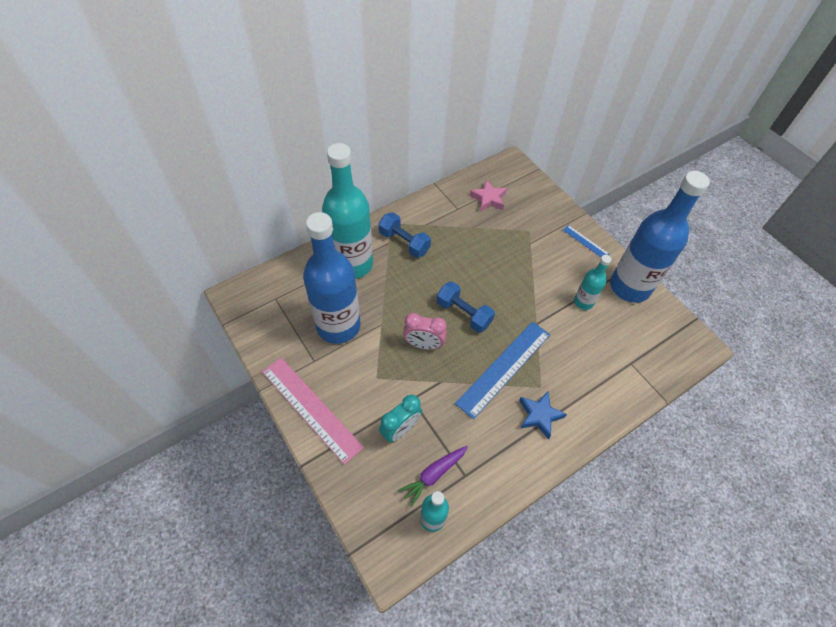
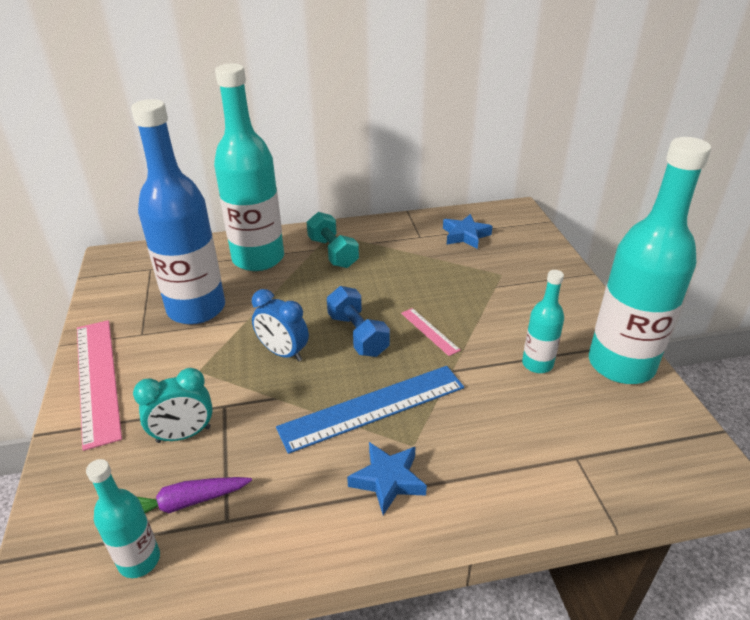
camera: 25 degrees right, 20 degrees down
(404, 242) = (333, 252): blue dumbbell -> turquoise dumbbell
(424, 344) = (283, 353): pink clock -> blue clock
(488, 199) = (465, 235): pink star -> blue star
(507, 296) = (429, 331): none -> pink ruler
(585, 242) = (576, 301): blue ruler -> none
(629, 287) = (621, 364): blue bottle -> turquoise bottle

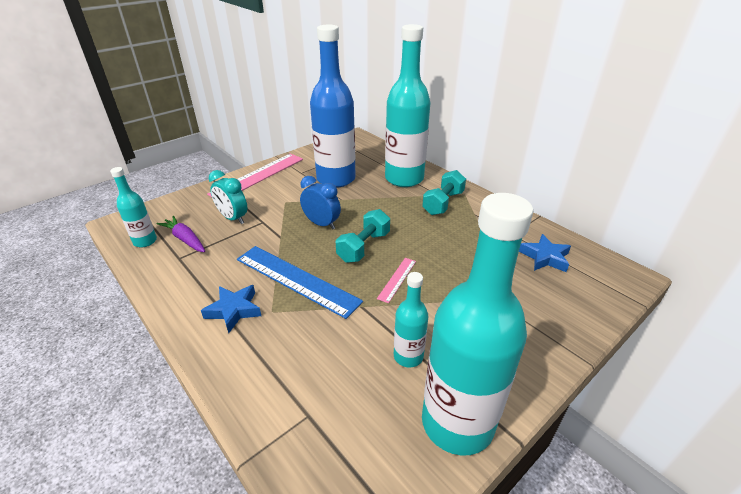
camera: 60 degrees right, 0 degrees up
(283, 353) = (321, 224): blue clock -> blue clock turned 120 degrees clockwise
(358, 335) = (364, 247): blue dumbbell -> turquoise dumbbell

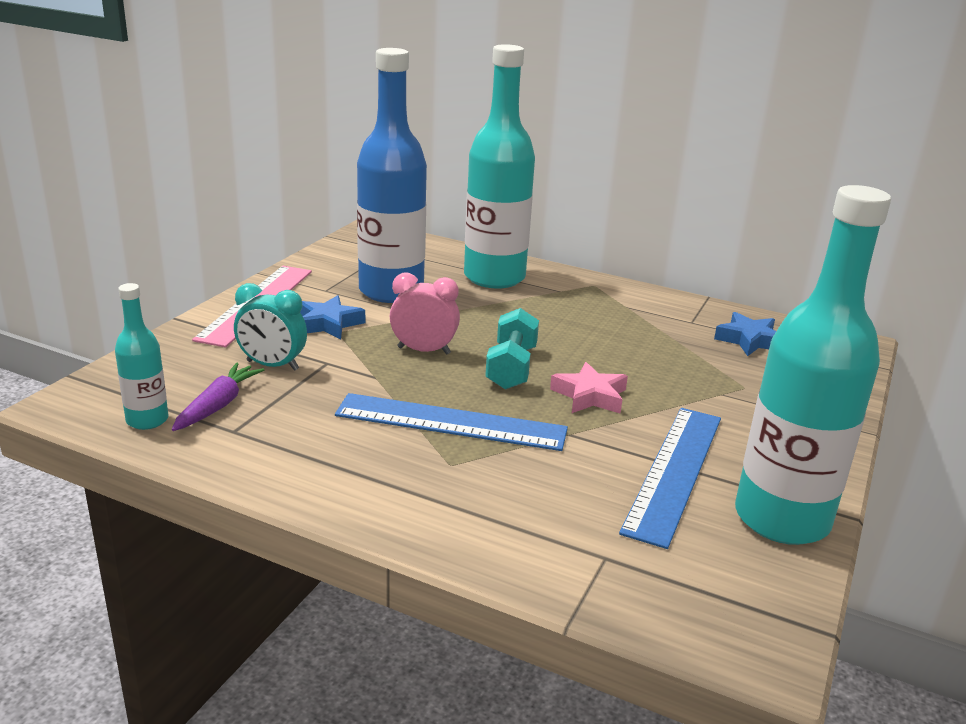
camera: 25 degrees left, 10 degrees down
(185, 239) = (218, 405): purple carrot -> purple carrot turned 90 degrees clockwise
(234, 310) = (393, 474): blue star -> blue star (328, 323)
(321, 224) = (424, 350): blue clock -> pink clock
(397, 279) = (590, 396): pink ruler -> pink star
(408, 356) = (674, 471): turquoise bottle -> blue ruler
(443, 203) = (575, 300): turquoise dumbbell -> none

